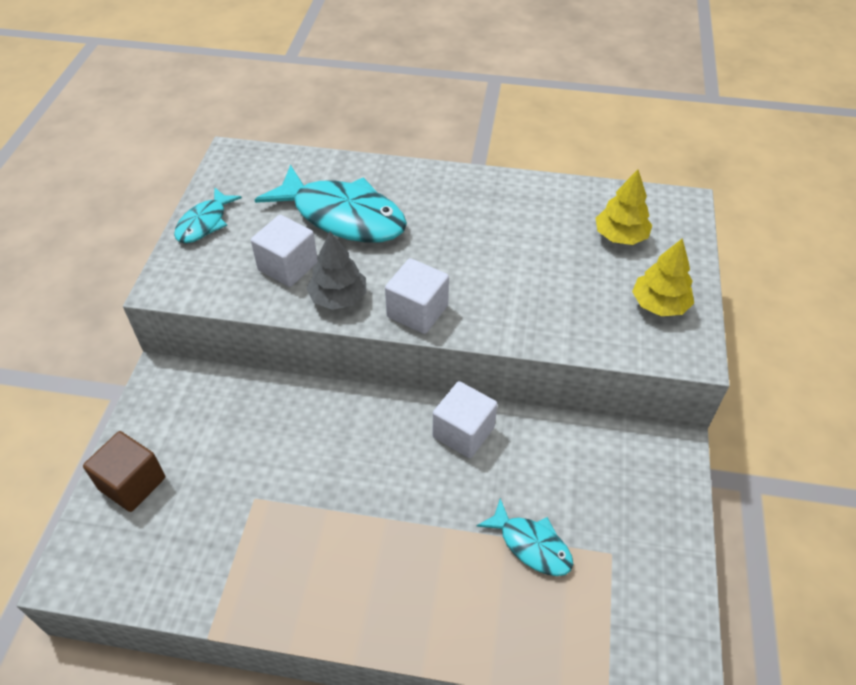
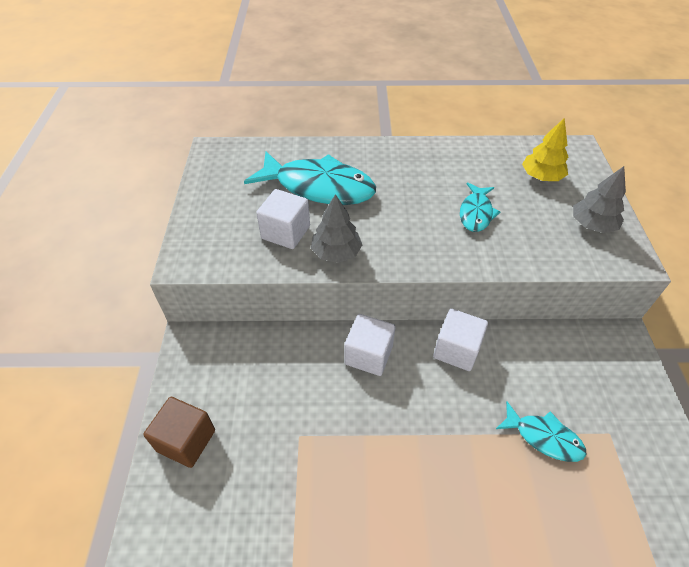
camera: 10 degrees left, 0 degrees up
(204, 223) = (204, 206): turquoise fish -> turquoise fish (476, 213)
(417, 311) = (405, 255): white cube -> white cube (368, 355)
(659, 304) = (592, 225): yellow tree -> grey tree

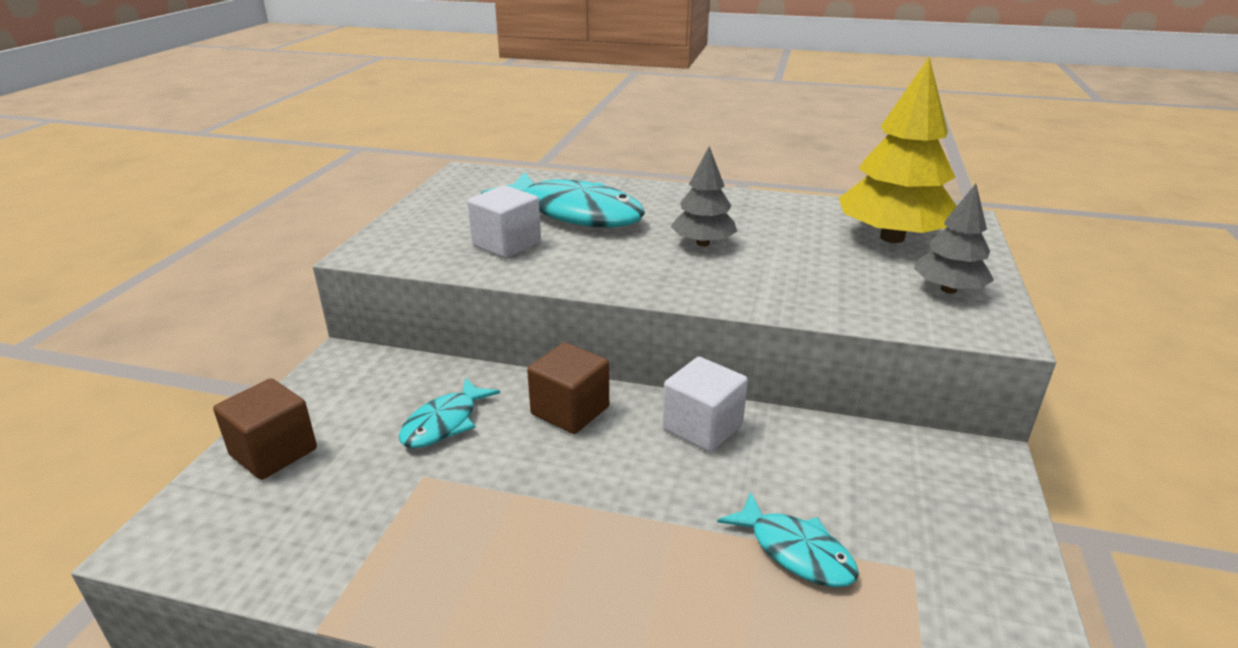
camera: 15 degrees right, 20 degrees down
(336, 252) = (560, 268): grey tree -> grey tree (703, 243)
(368, 355) = (570, 410): white cube -> brown cube
(476, 213) = (775, 258): turquoise fish -> turquoise fish (444, 423)
(541, 177) = (892, 238): yellow tree -> yellow tree, size x1.77

